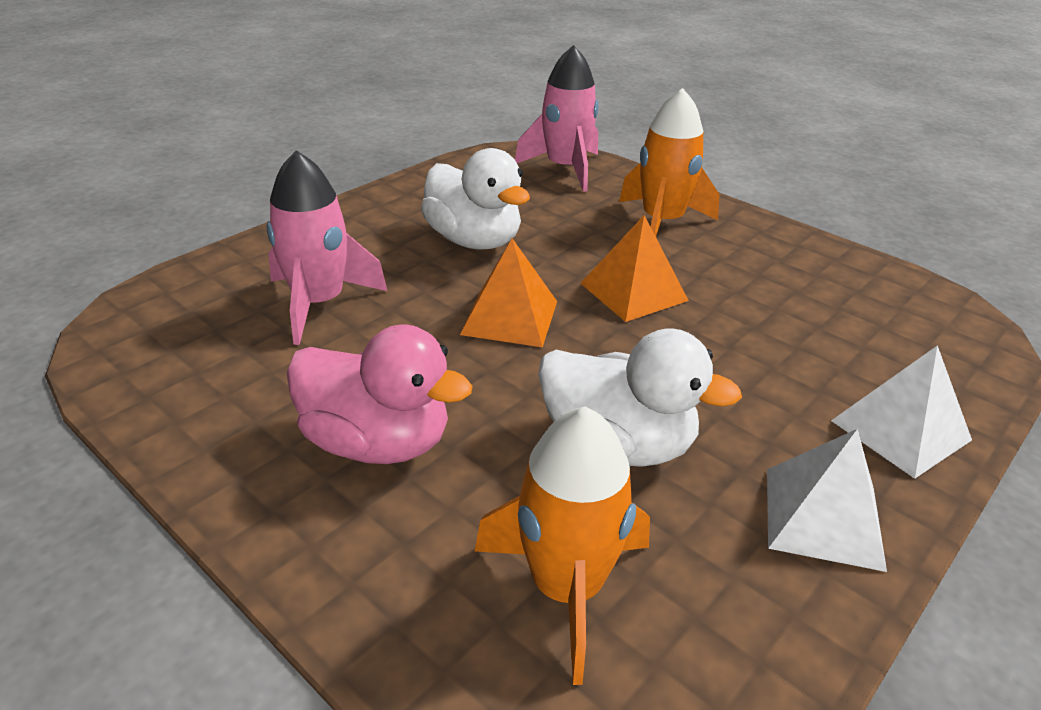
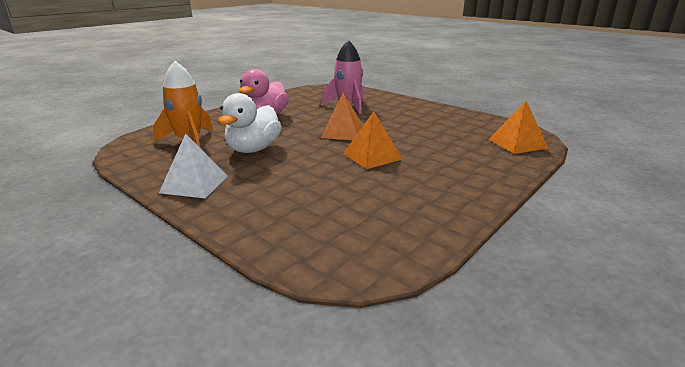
camera: 90 degrees right, 10 degrees down
(474, 240) = (410, 125): white duck -> none
(565, 169) = (517, 143): pink rocket -> orange pyramid
(661, 222) = (461, 167): orange rocket -> none
(901, 430) = (243, 213): white pyramid -> none

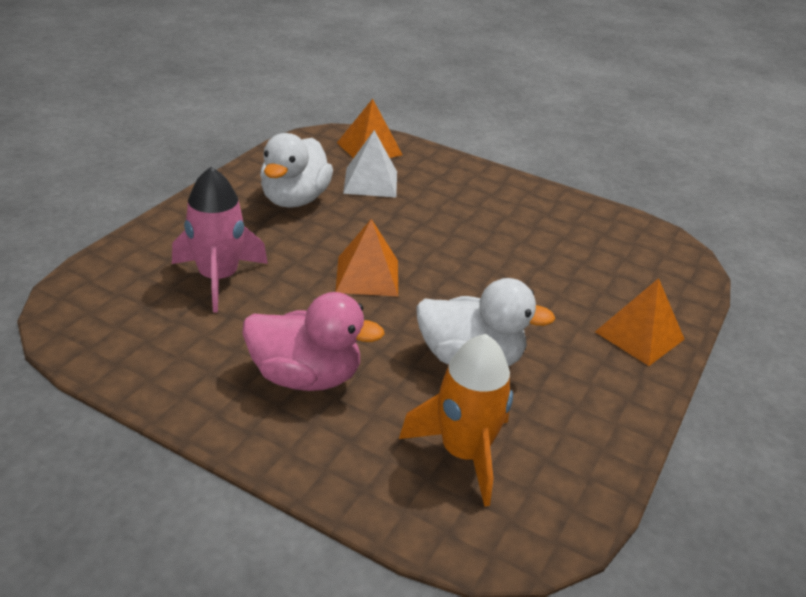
camera: 105 degrees left, 10 degrees up
(194, 184) = (609, 390): white pyramid -> white pyramid (370, 182)
(372, 156) = (450, 248): orange pyramid -> orange pyramid (639, 335)
(429, 121) = (294, 199): none -> white duck

